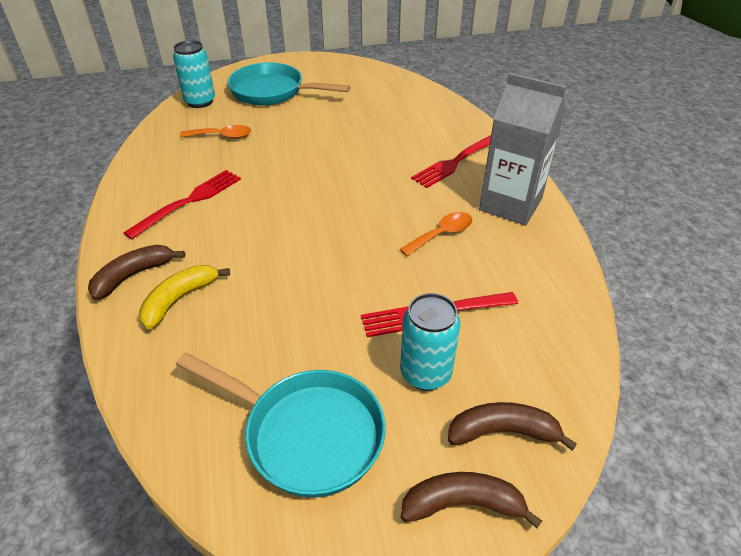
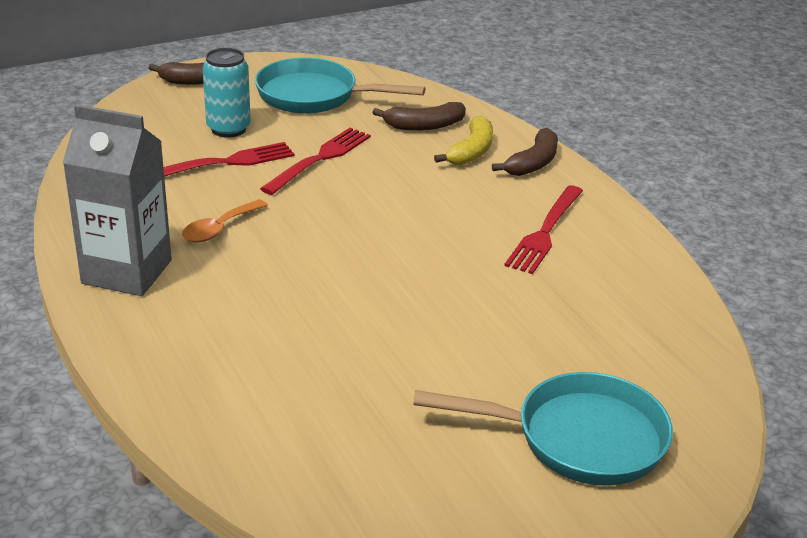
camera: 165 degrees right, 10 degrees down
(200, 102) = (690, 394): turquoise can -> none
(222, 136) = (586, 327): orange spoon -> none
(456, 162) = (201, 326): red fork -> red fork (320, 159)
(503, 432) = (167, 108): brown banana -> brown banana (424, 126)

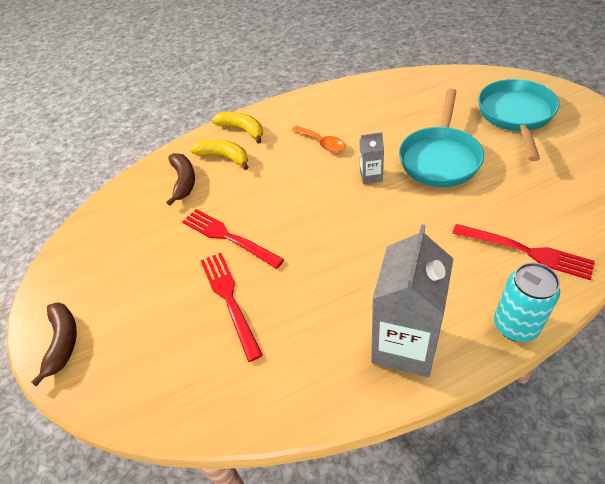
camera: 80 degrees left, 15 degrees up
(219, 229) = (334, 290): orange spoon -> orange spoon (322, 143)
(228, 129) = (168, 304): turquoise can -> turquoise can (515, 326)
(314, 96) = (119, 249): turquoise pan -> turquoise pan (440, 158)
(420, 266) = (371, 176): none -> grey carton
(533, 163) = (242, 130): brown banana -> yellow banana
(545, 232) = (326, 125): red fork -> red fork (526, 251)

